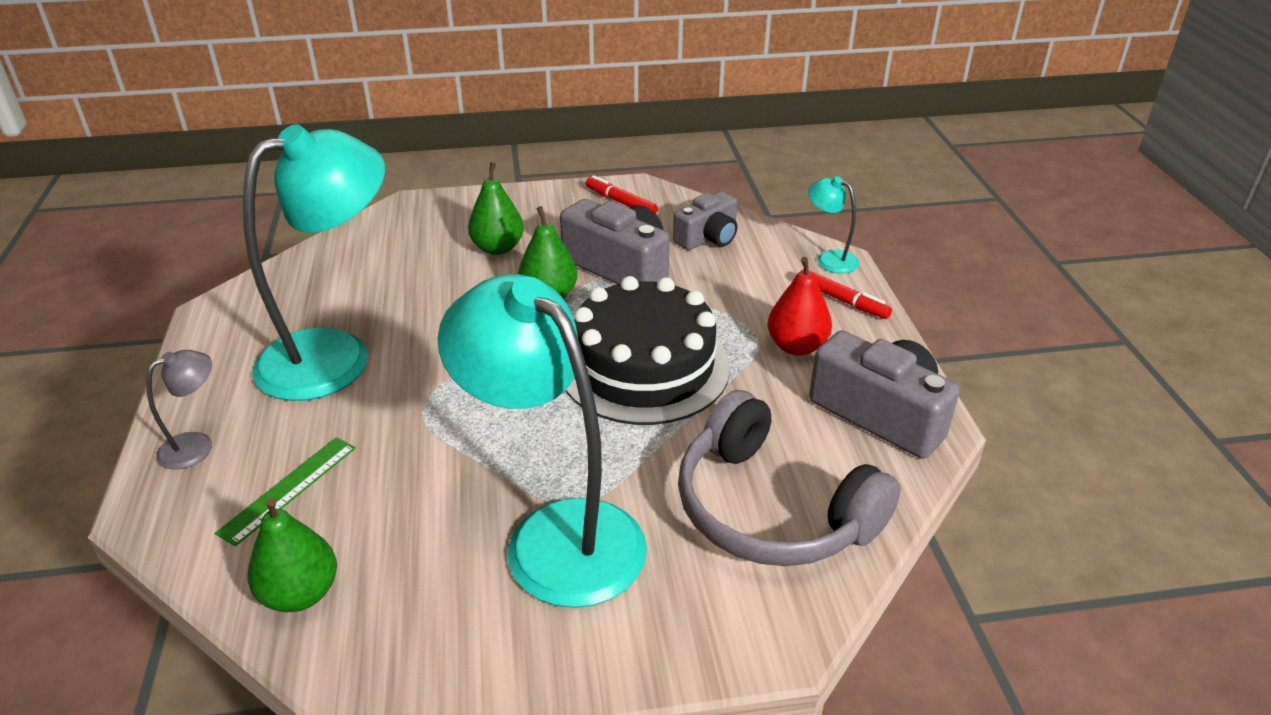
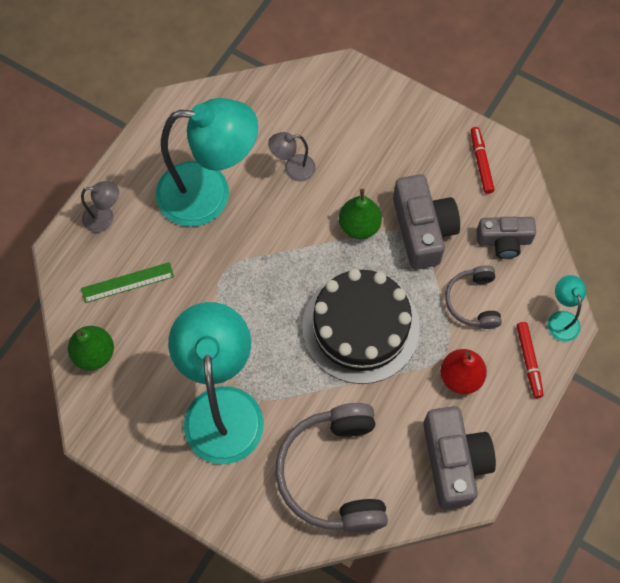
camera: 40 degrees right, 30 degrees up
(423, 290) = (293, 169): none -> grey lamp
(498, 248) = (365, 157): green pear -> none
(734, 289) = (473, 301): none -> grey headphones

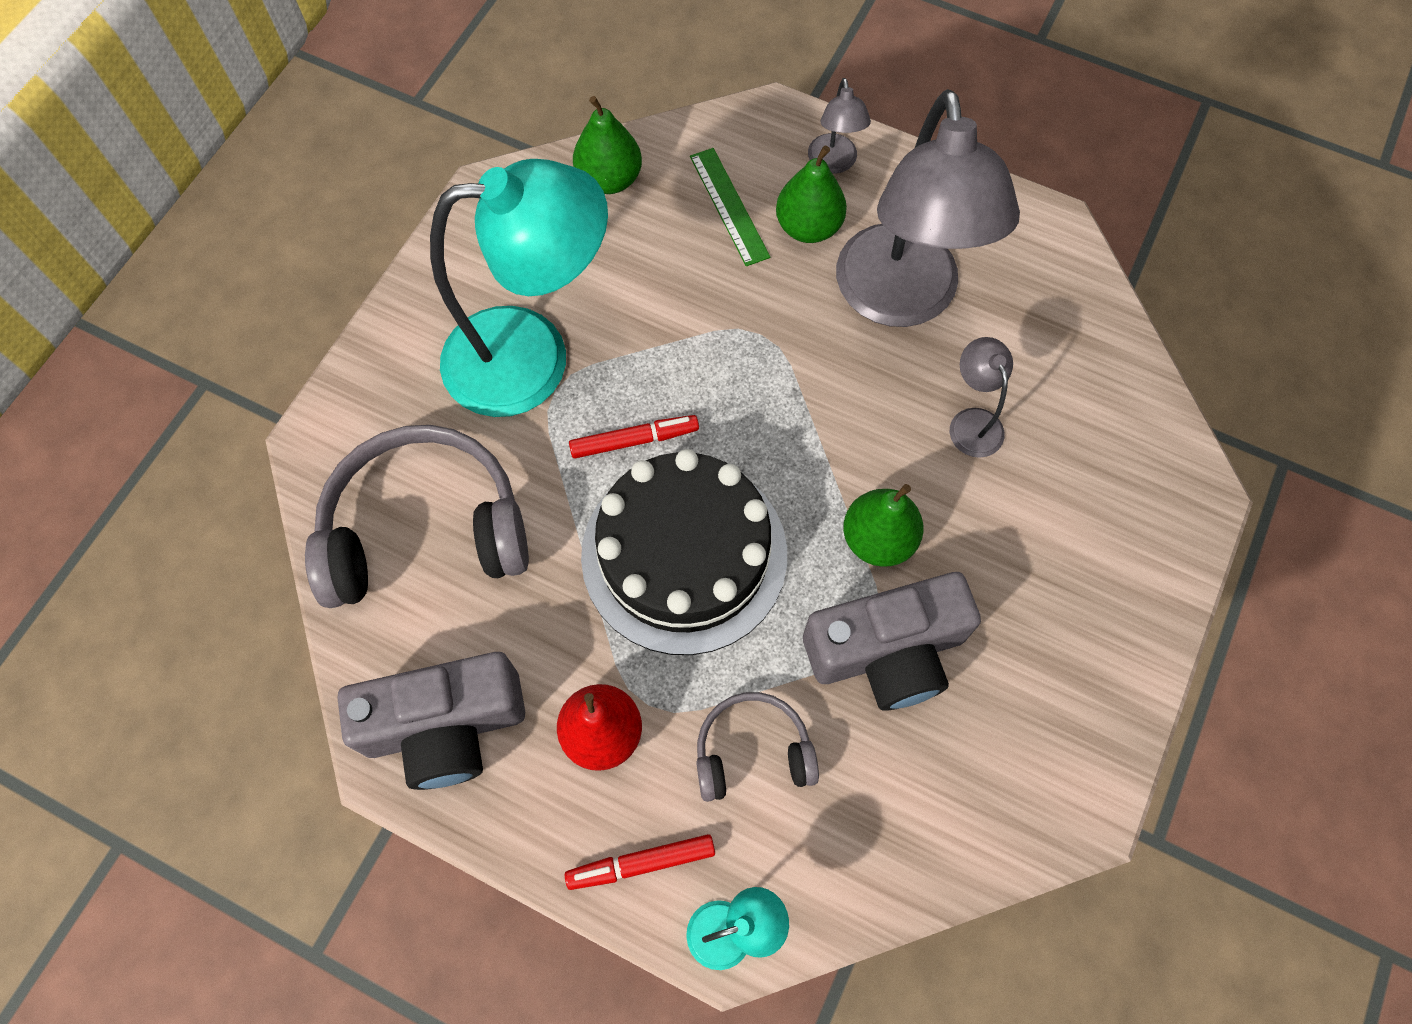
camera: 85 degrees right, 0 degrees up
(150, 238) = (808, 227): none -> green pear
(209, 194) = (900, 300): turquoise lamp -> grey lamp
(481, 162) = (1052, 758): red marker -> red marker (634, 440)
(503, 241) = (886, 809): grey camera -> none

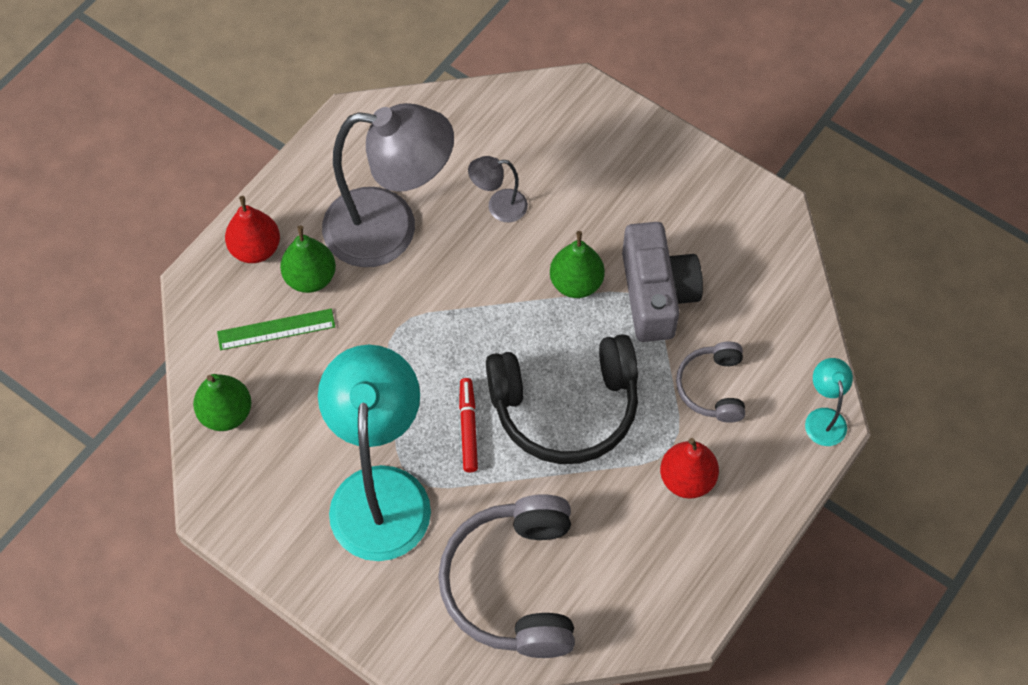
camera: 80 degrees left, 5 degrees down
(445, 726) = (667, 582): grey camera -> none
(641, 863) = (776, 466): red marker -> none
(684, 554) = (565, 407): black cake -> black headphones
(833, 163) = (255, 249): grey lamp -> red pear

